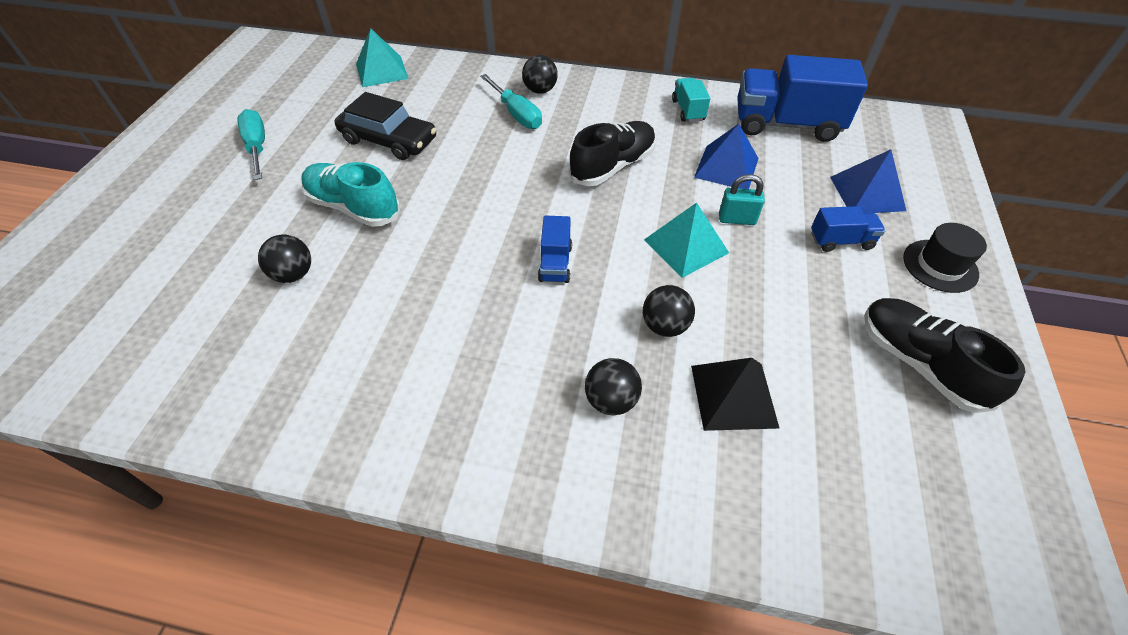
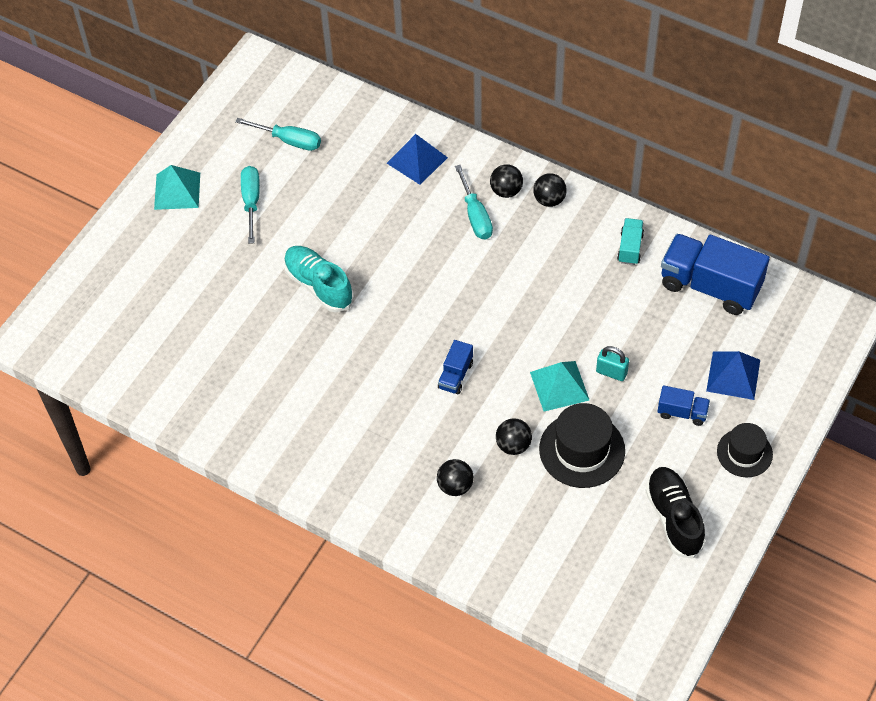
camera: 20 degrees right, 5 degrees up
(294, 274) = (267, 336): black ball -> black ball (549, 200)
(296, 92) = (290, 141): none -> turquoise screwdriver
(382, 71) = (369, 130): turquoise pyramid -> turquoise pyramid (177, 191)
(389, 140) = (359, 220): black car -> none
(613, 166) = (535, 295): black shoe -> none
(726, 167) = (630, 320): blue pyramid -> blue pyramid (417, 160)
(733, 396) = (535, 505): black pyramid -> none
(753, 310) = (582, 450): none -> black hat

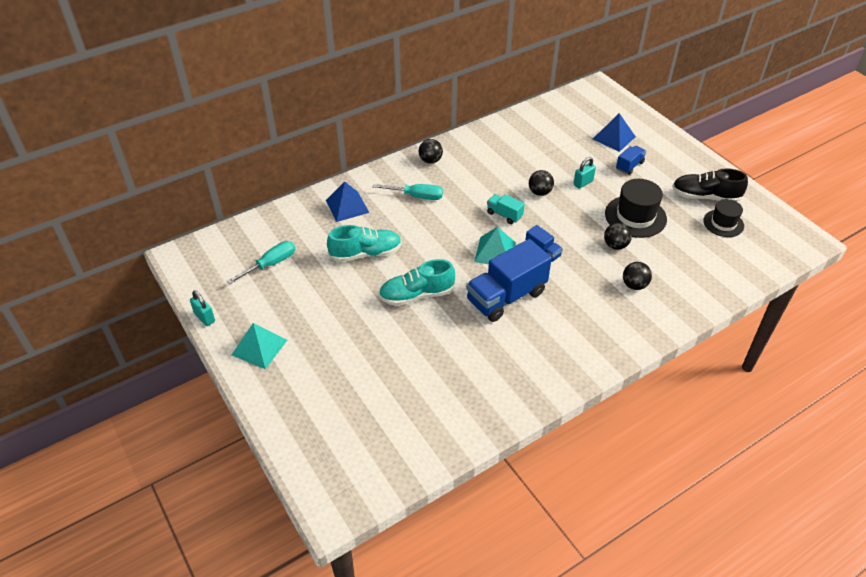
camera: 65 degrees left, 10 degrees down
(189, 128) = (205, 317): none -> turquoise padlock
(251, 201) = (308, 305): turquoise screwdriver -> none
(353, 212) = (366, 253): none -> turquoise shoe
(506, 191) = (408, 176): black ball -> black ball (540, 192)
(559, 386) = (580, 208): turquoise pyramid -> turquoise pyramid (495, 252)
(630, 248) = (493, 142): turquoise truck -> turquoise truck (504, 215)
(710, 286) = (544, 123): blue truck -> blue truck (506, 297)
(744, 453) = (671, 153): black hat -> black hat (723, 223)

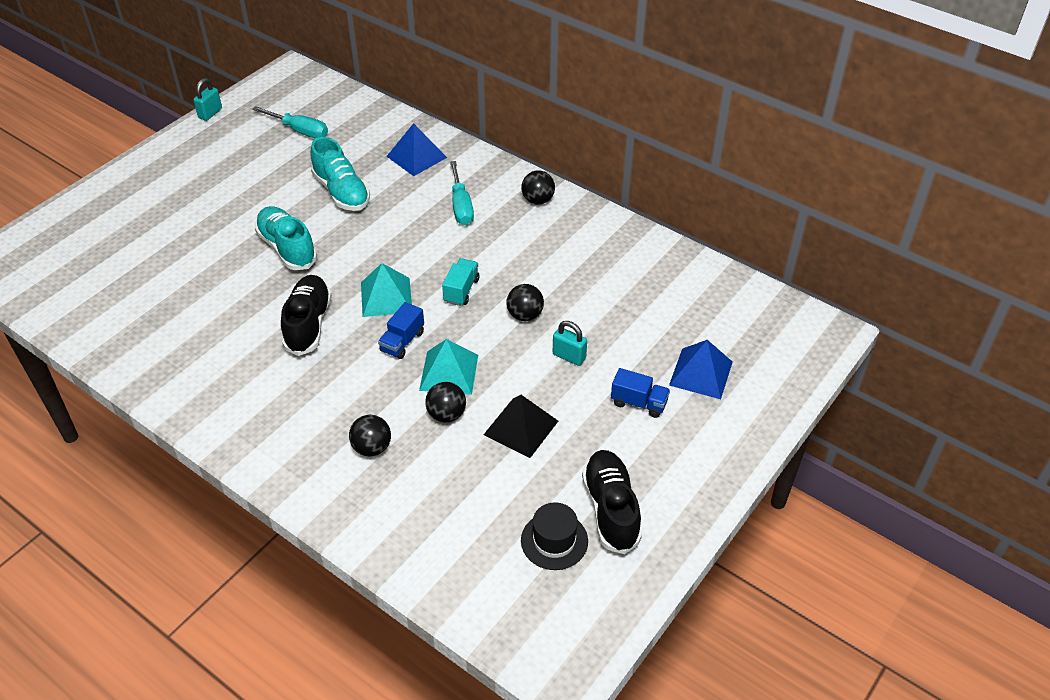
camera: 70 degrees right, 0 degrees up
(259, 347) = (179, 159): turquoise pyramid -> turquoise pyramid (449, 372)
(506, 297) = (308, 324): blue truck -> black shoe
(635, 216) = (521, 427): black hat -> black pyramid

